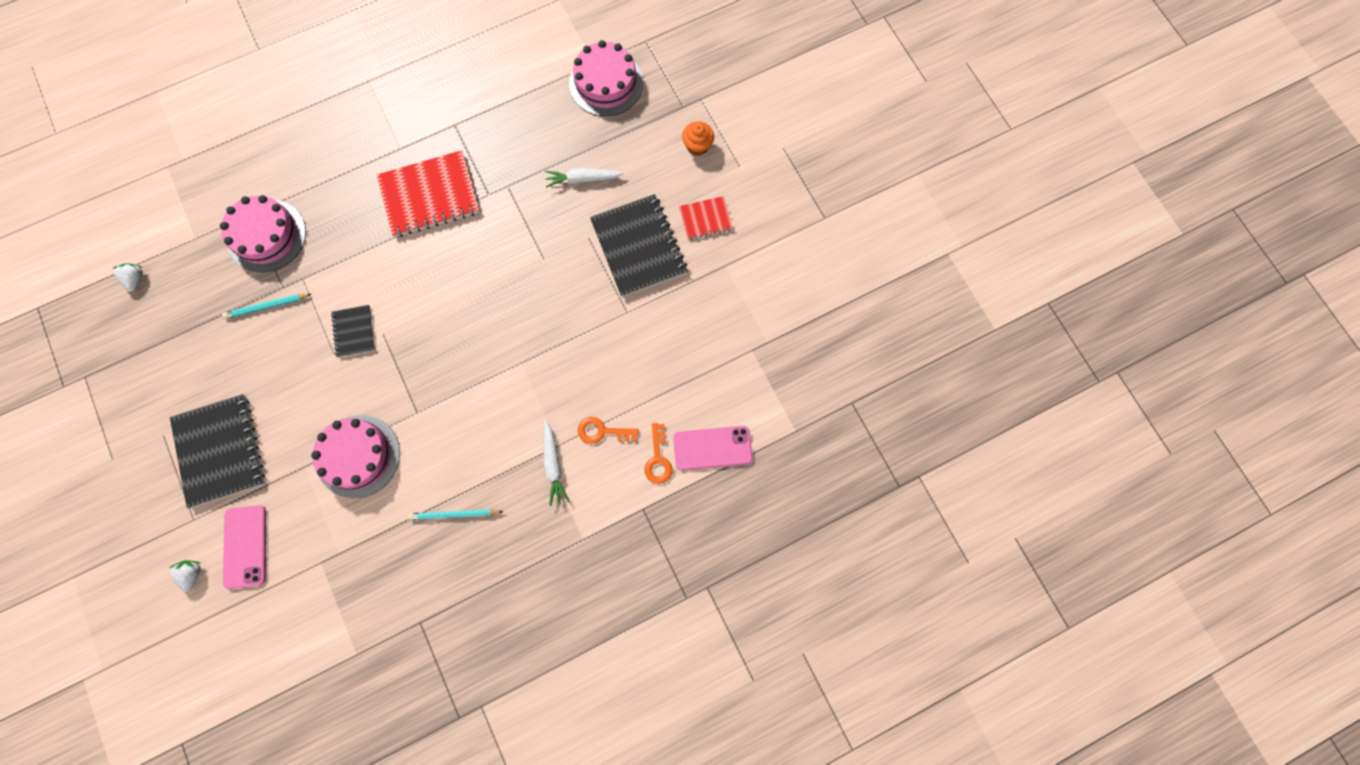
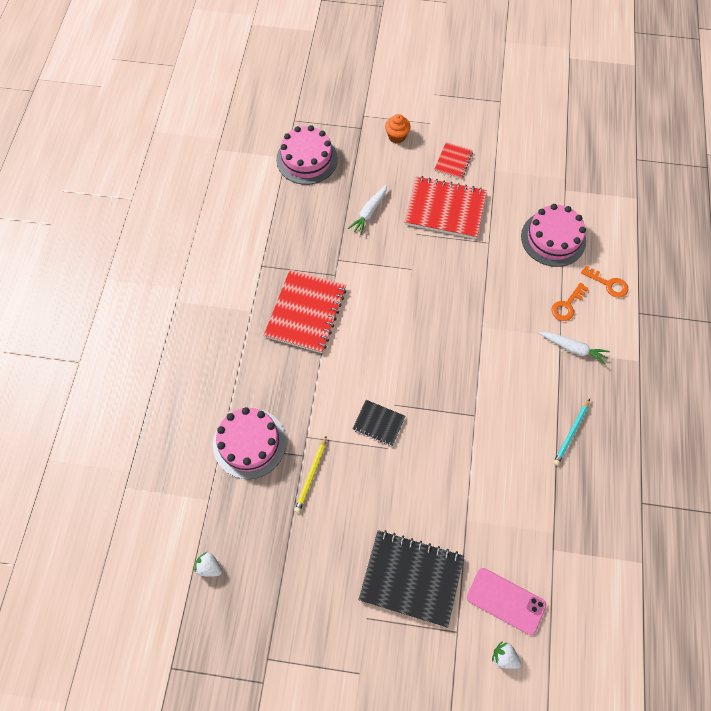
camera: 55 degrees left, 10 degrees down
(267, 306) = (311, 475): turquoise pencil -> yellow pencil
(358, 456) = (483, 475): pink cake -> pink cake (553, 238)
(638, 247) = (445, 209): black notebook -> red notebook
(712, 448) = (620, 249): pink phone -> none

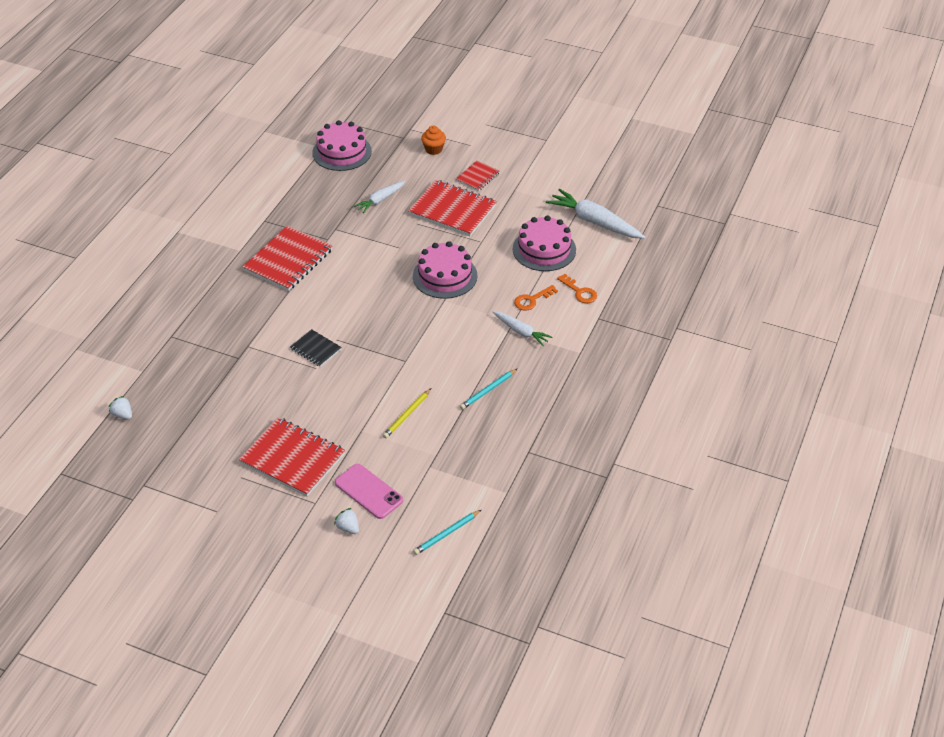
camera: 15 degrees right, 20 degrees down
(249, 443) = (195, 340): pink cake -> pink cake (445, 276)
(311, 475) = (239, 372): yellow pencil -> yellow pencil (407, 415)
(411, 578) = (292, 459): black notebook -> red notebook
(587, 193) = (594, 222): none -> white carrot
(606, 635) = (447, 534): none -> turquoise pencil

